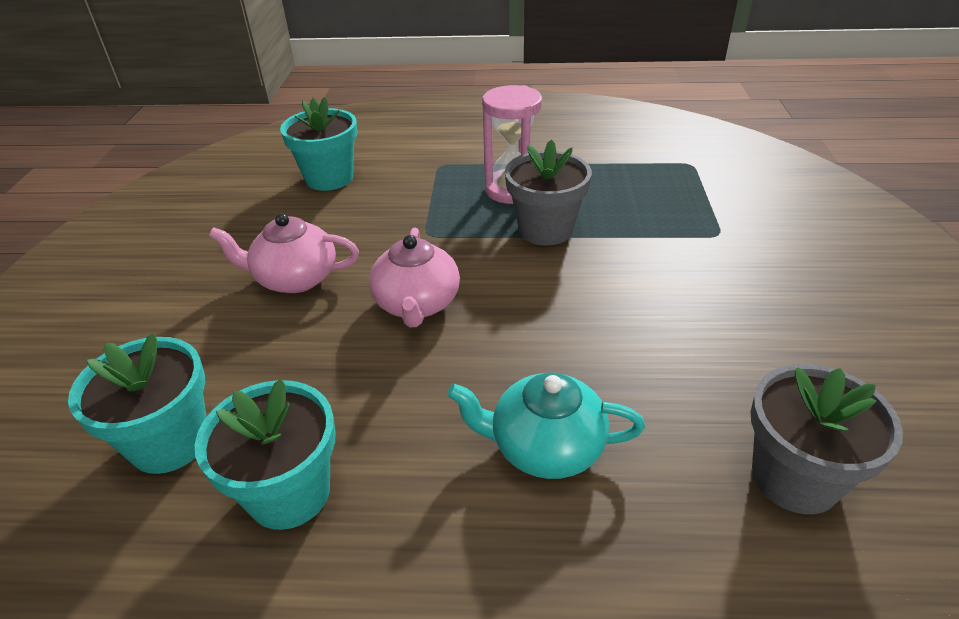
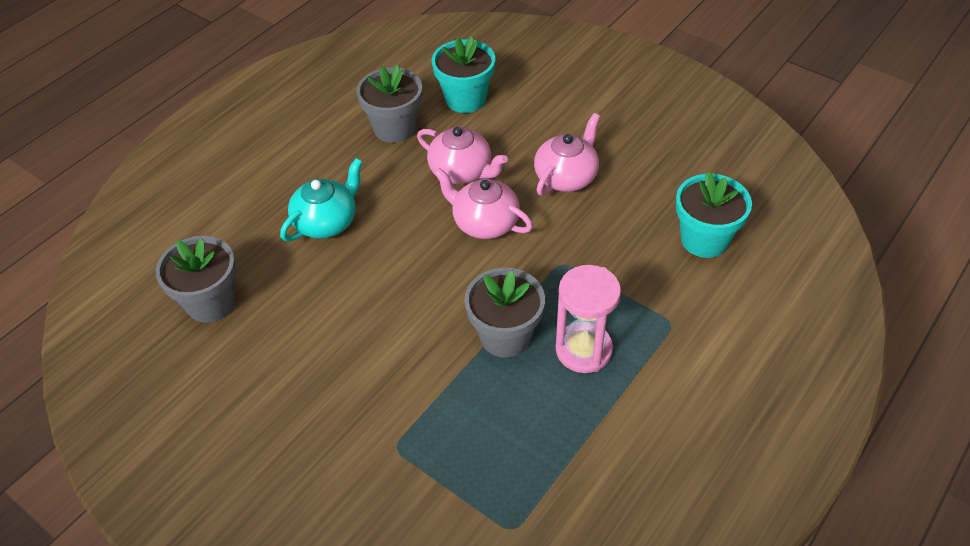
camera: 125 degrees right, 10 degrees up
(289, 493) = (394, 128): turquoise flower pot -> grey flower pot
(342, 364) = (461, 171): none -> pink teapot

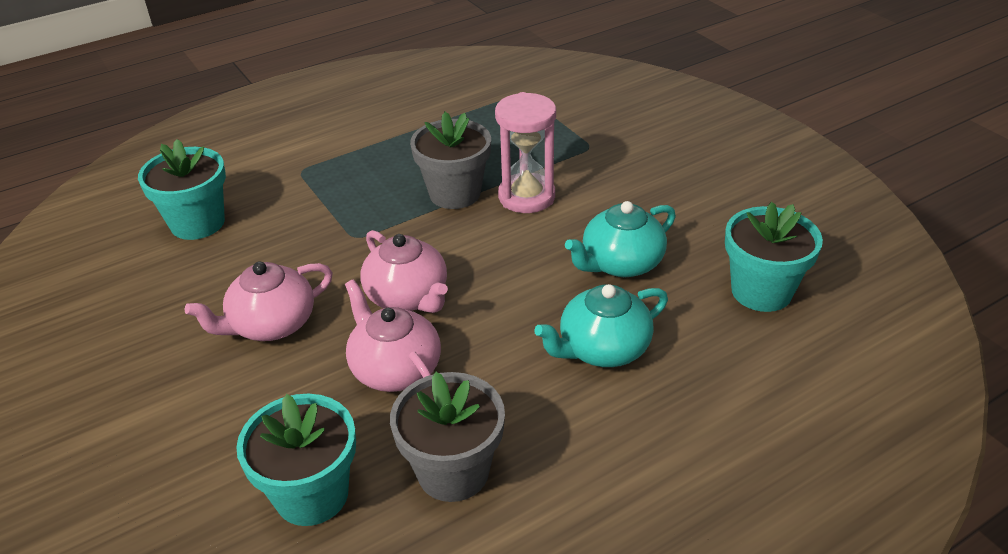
camera: 160 degrees left, 10 degrees down
(211, 302) = (761, 291): grey flower pot -> turquoise flower pot
(329, 298) = (620, 263): none -> turquoise teapot
(583, 350) = (392, 170): pink hourglass -> pink hourglass (526, 197)

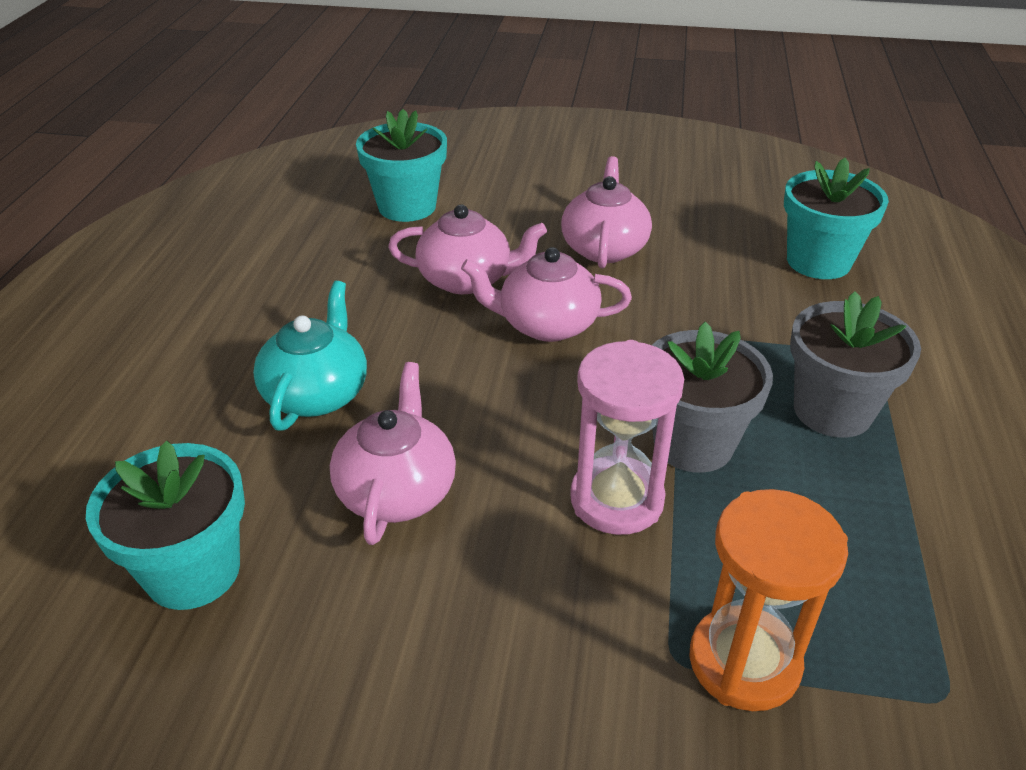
camera: 130 degrees right, 0 degrees up
(453, 471) = (334, 259): grey flower pot -> grey flower pot (832, 411)
(567, 133) = (744, 662): none -> orange hourglass
(620, 263) = (397, 490): turquoise teapot -> pink teapot

